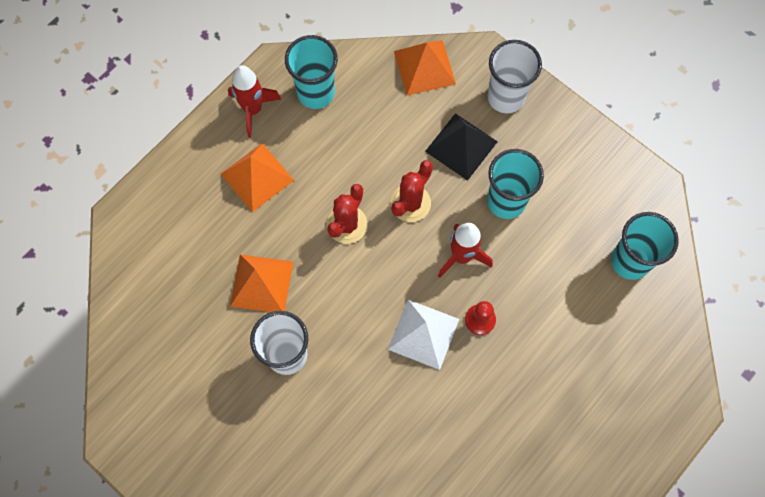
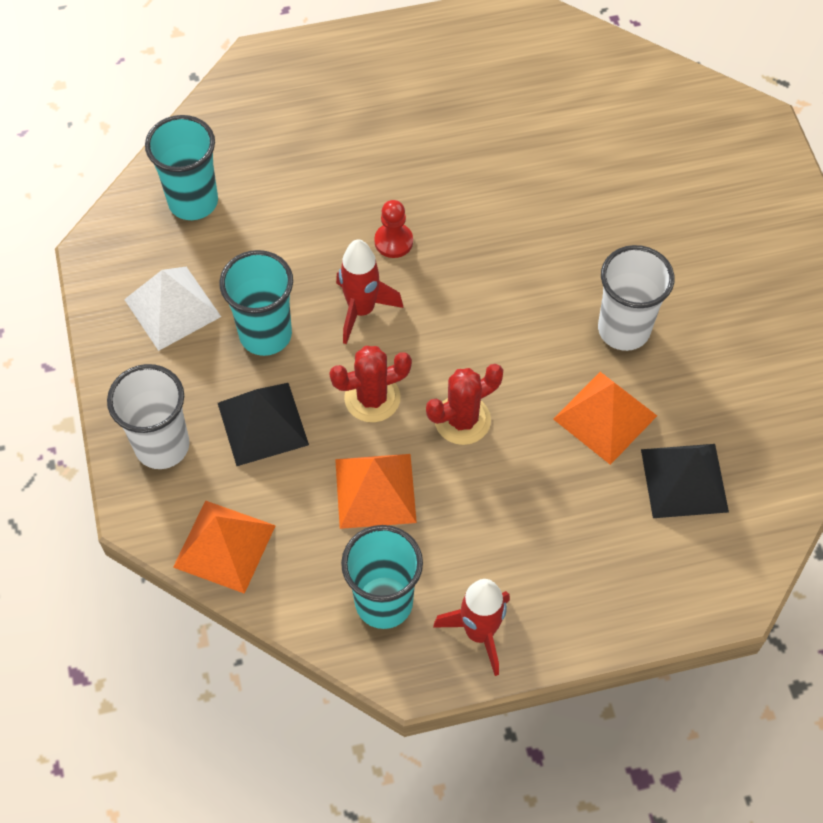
camera: 145 degrees left, 10 degrees down
(189, 273) = (684, 480): none -> black pyramid
(257, 177) = (531, 542): orange pyramid -> orange pyramid (375, 490)
(423, 334) = (462, 263): white pyramid -> white pyramid (172, 307)

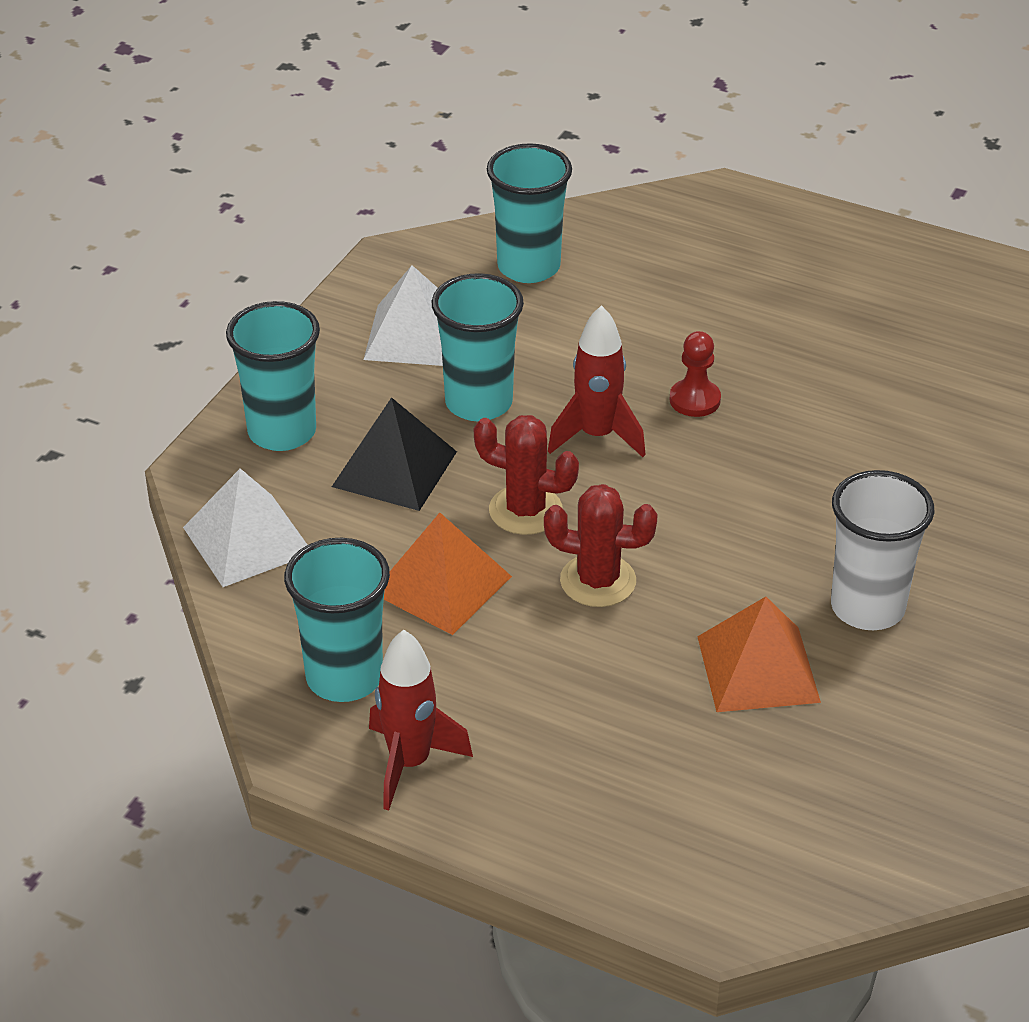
camera: 40 degrees right, 20 degrees down
(162, 446) = (282, 432): white cup -> turquoise cup
(224, 546) = (248, 540): orange pyramid -> white pyramid
(684, 480) = (787, 776): black pyramid -> none

